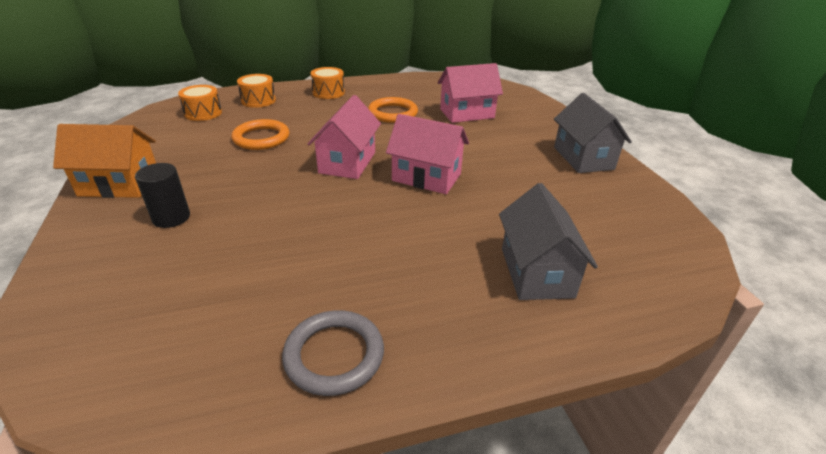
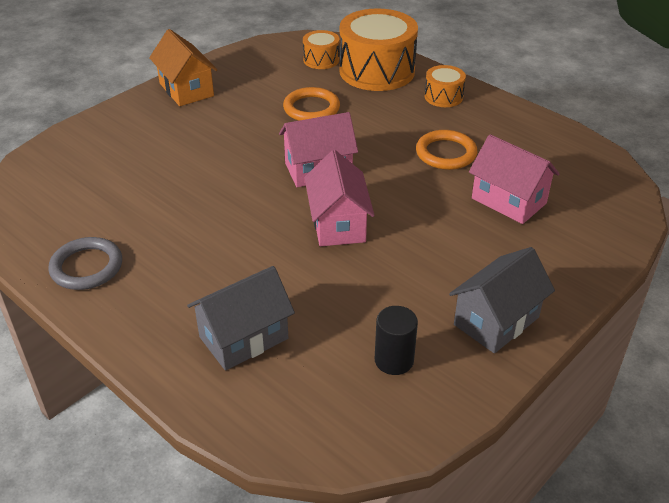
camera: 60 degrees right, 5 degrees up
(171, 217) = (168, 132): black cylinder -> black cylinder (394, 360)
(258, 100) = (377, 71): orange drum -> orange drum, size x2.05

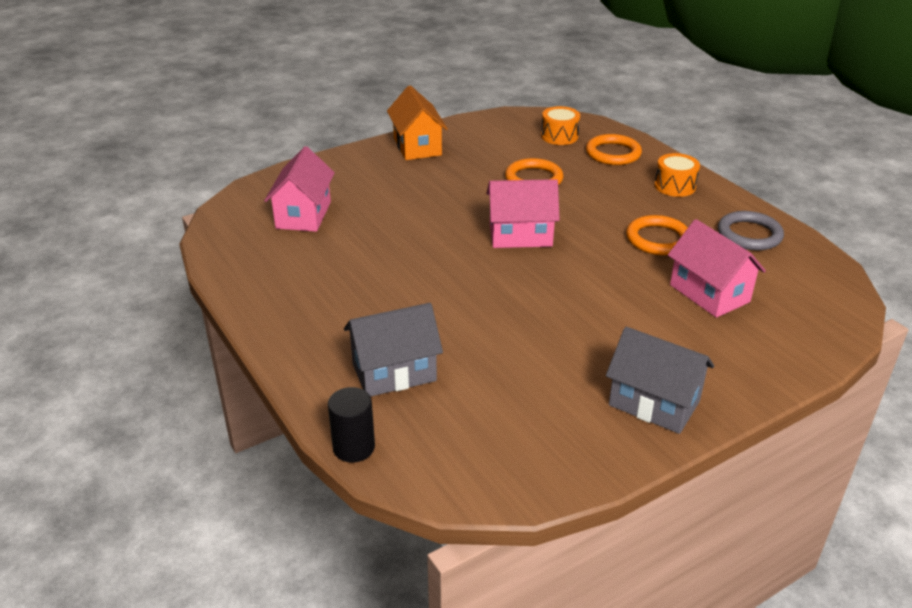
camera: 15 degrees right, 5 degrees down
(86, 267) = (271, 286): grey ring -> grey ring (749, 234)
(338, 224) = (522, 287): pink house -> pink house (303, 215)
(377, 71) = (613, 153): orange drum -> orange ring
(394, 360) = (534, 419): black cylinder -> black cylinder (354, 447)
(496, 321) = (654, 403): grey house -> grey house turned 60 degrees clockwise

